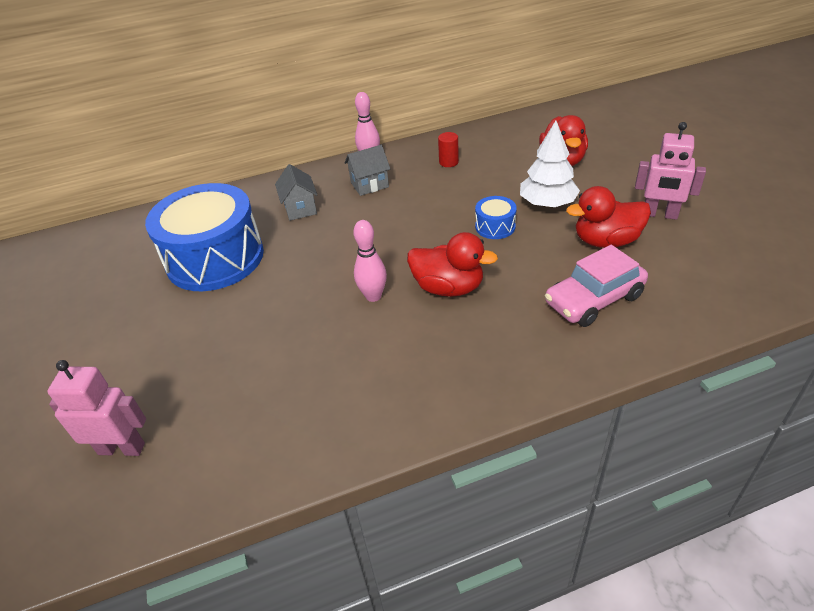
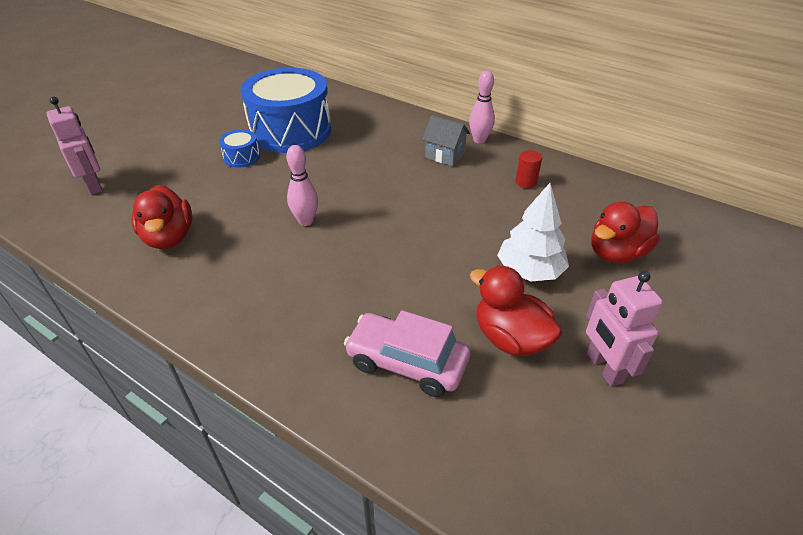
camera: 50 degrees right, 0 degrees up
(300, 208) = (380, 138): grey house -> none
(448, 287) = (348, 257): red duck -> red duck (169, 237)
(495, 226) = (458, 250): blue drum -> blue drum (242, 157)

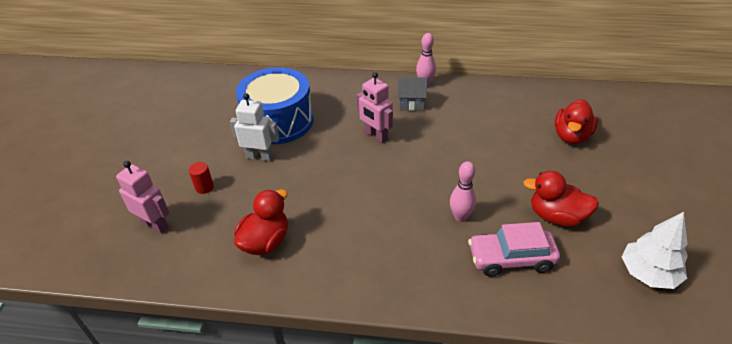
camera: 25 degrees left, 0 degrees up
(169, 237) = (266, 242): red duck -> red duck turned 105 degrees counterclockwise
(242, 157) = (260, 156): blue drum -> white robot
(306, 221) = (358, 189): pink bowling pin -> pink bowling pin (460, 217)
(526, 182) = (481, 106): red cylinder -> red cylinder (204, 187)
(529, 271) = (532, 168): white tree -> white tree (648, 273)
(603, 368) = (618, 212): pink robot -> pink robot (376, 136)

